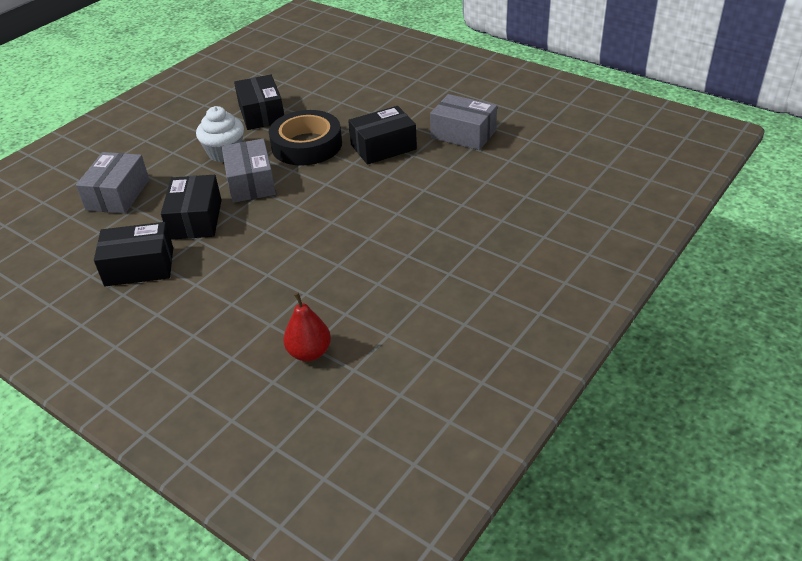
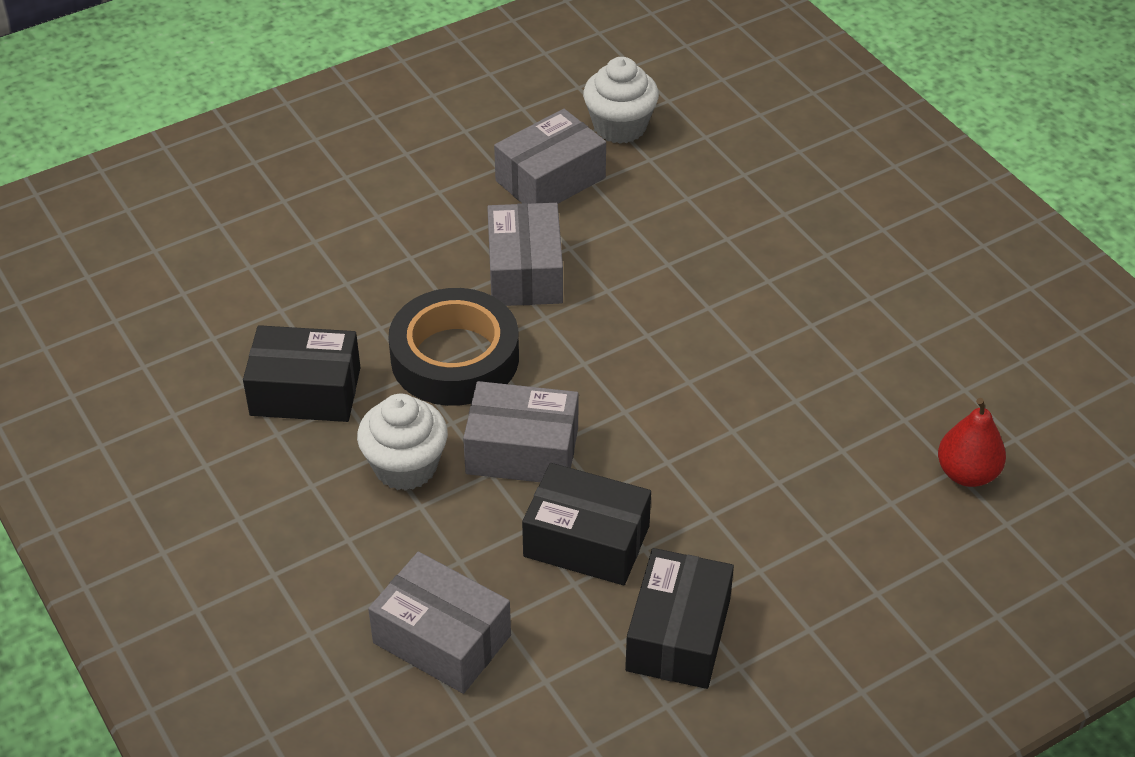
camera: 70 degrees left, 5 degrees up
(383, 147) = (525, 272): black box -> grey box
(528, 143) = (620, 127): none -> white cupcake

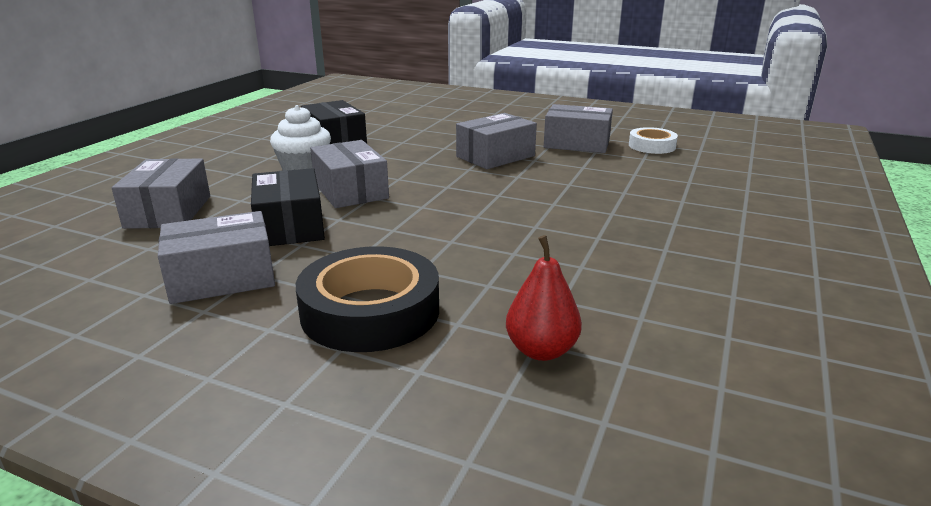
camera: 55 degrees right, 20 degrees down
(455, 358) = (403, 159): black tape -> black tape (370, 311)
(620, 127) = (652, 146): white cupcake -> white tape
(678, 635) = (222, 278): black box -> grey box

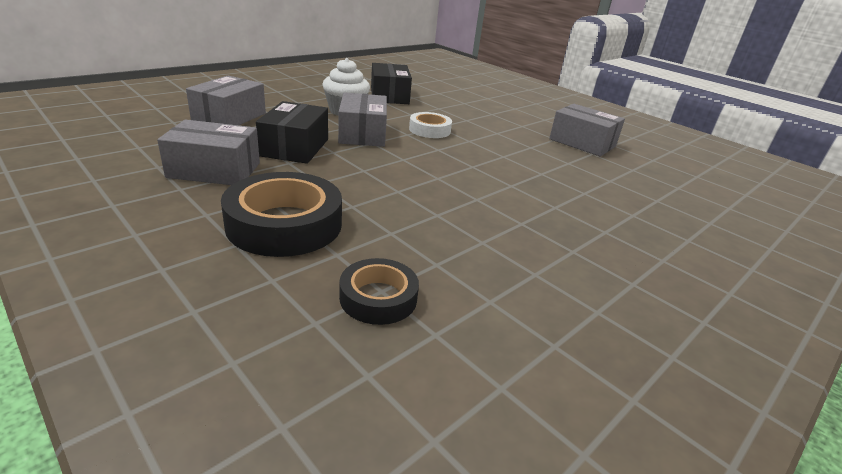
camera: 20 degrees right, 5 degrees up
(495, 156) = (501, 136): grey box -> none
(541, 350) = (378, 298): red pear -> black tape
(652, 146) = (651, 161): white tape -> white tape (429, 130)

